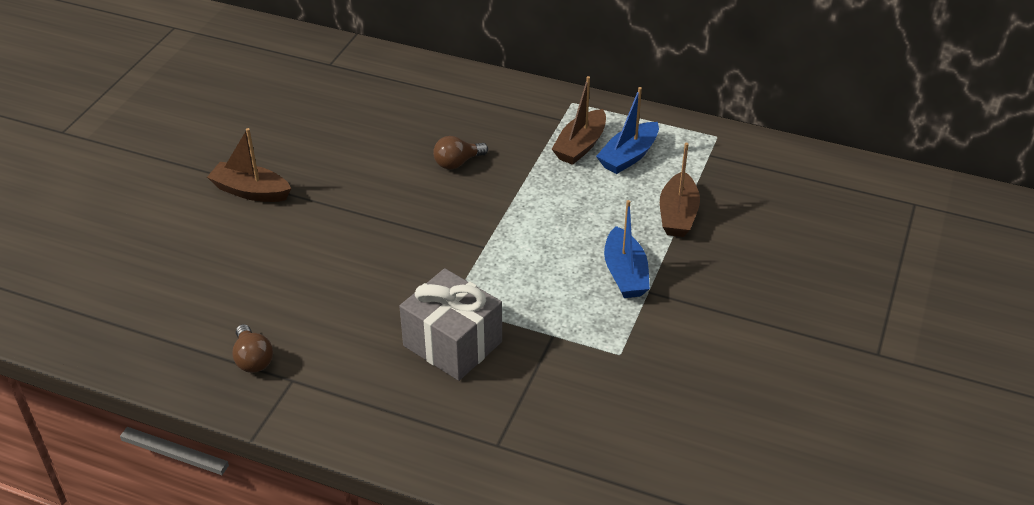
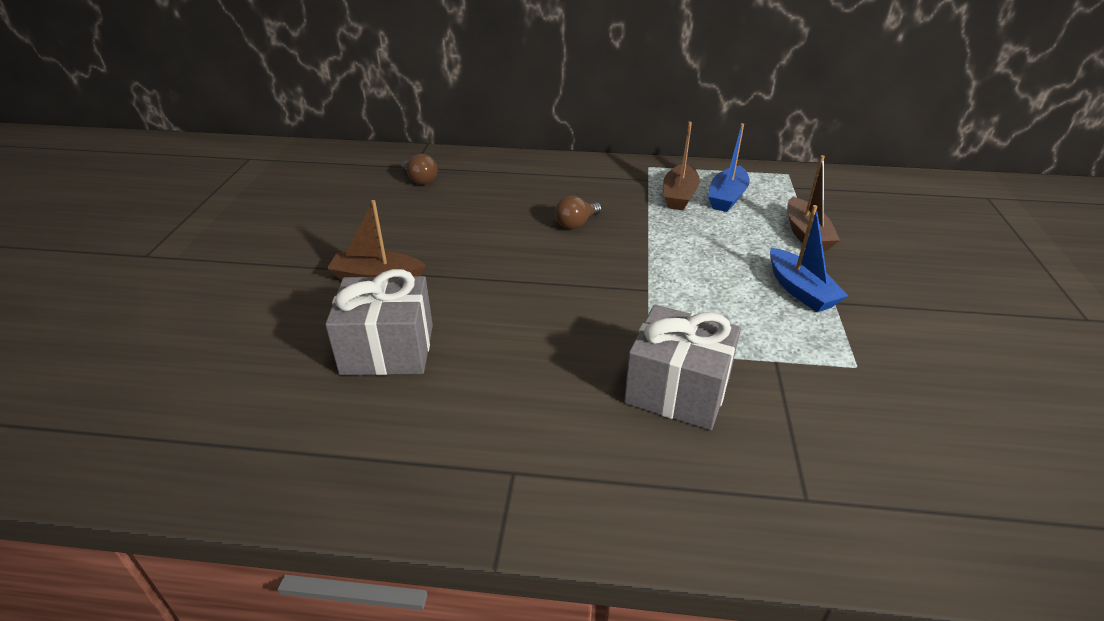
camera: 15 degrees left, 5 degrees down
(236, 262) = (388, 349): none -> grey gift
(253, 359) = (452, 456): brown light bulb -> brown light bulb (420, 180)

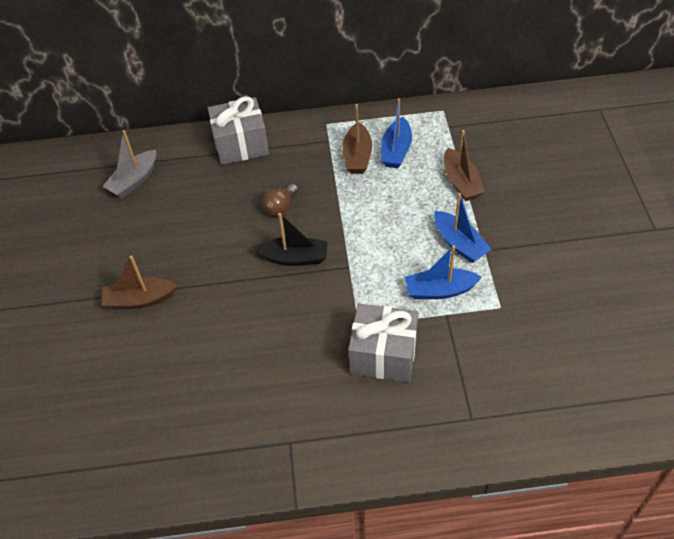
camera: 10 degrees left, 15 degrees up
(388, 349) = (173, 365): grey gift -> grey gift (241, 145)
(420, 180) = (134, 180): brown light bulb -> grey boat
(580, 270) = (294, 258): none -> black boat
(769, 333) = (440, 290): none -> blue boat

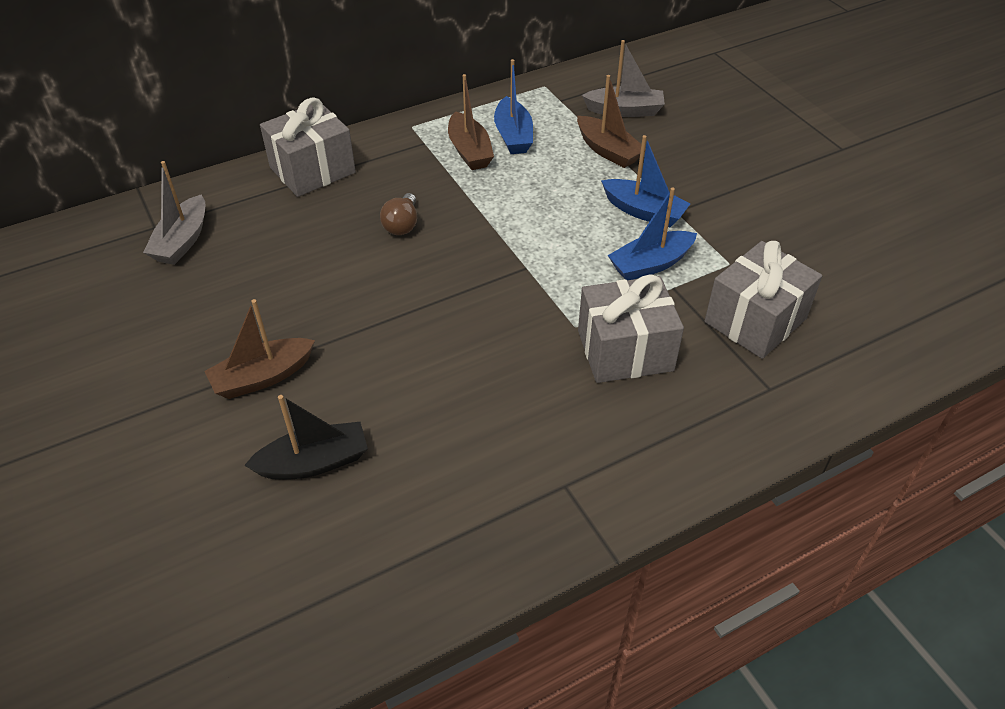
camera: 25 degrees left, 5 degrees down
(294, 258) = (451, 275): black boat -> black boat (314, 462)
(492, 360) = (755, 320): none -> grey gift
(494, 148) = (624, 111): none -> grey boat

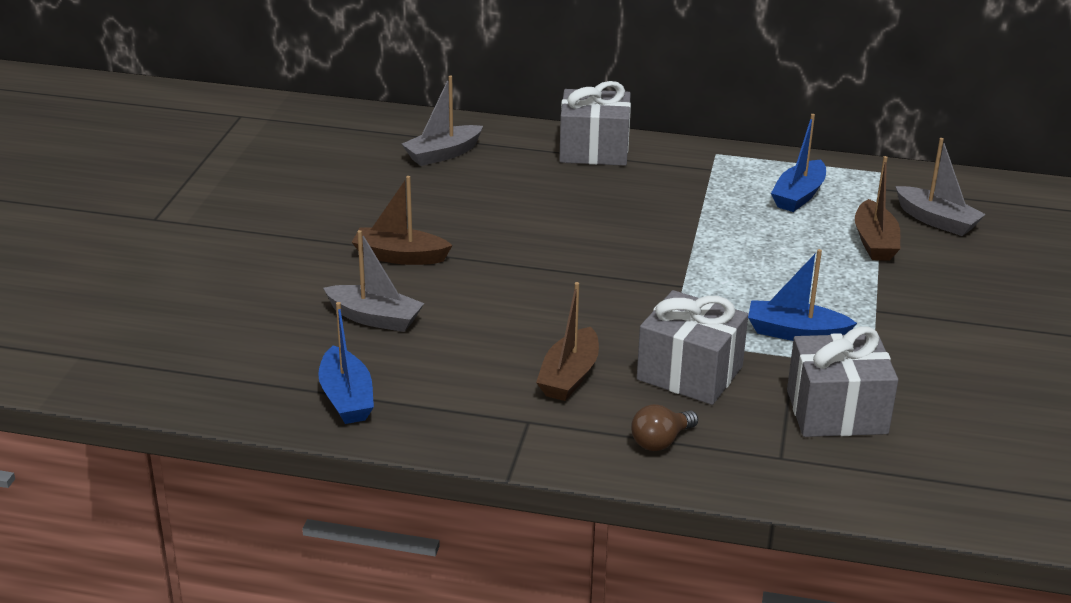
camera: 40 degrees right, 15 degrees down
(314, 462) = (374, 318): black boat -> grey boat
(402, 225) = (618, 214): brown light bulb -> brown light bulb (660, 441)
(469, 151) = (743, 190): brown boat -> brown boat (569, 376)
(643, 211) = (844, 297): blue boat -> blue boat (346, 398)

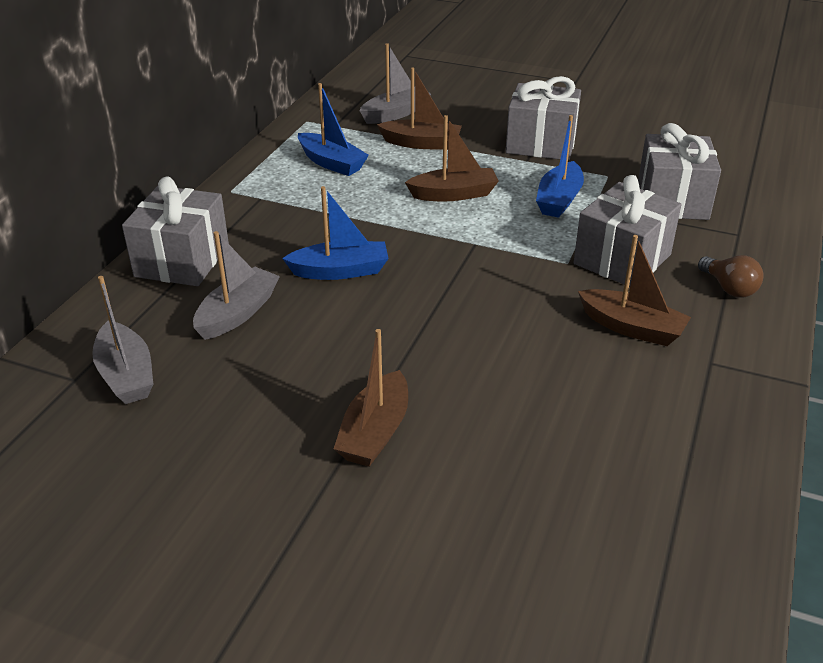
camera: 80 degrees left, 5 degrees up
(346, 398) = (688, 499): blue boat -> blue boat (340, 271)
(374, 318) = (516, 464): grey boat -> grey boat (237, 313)
(772, 268) = (454, 194): none -> brown boat
(925, 319) = (541, 144): none -> grey gift

